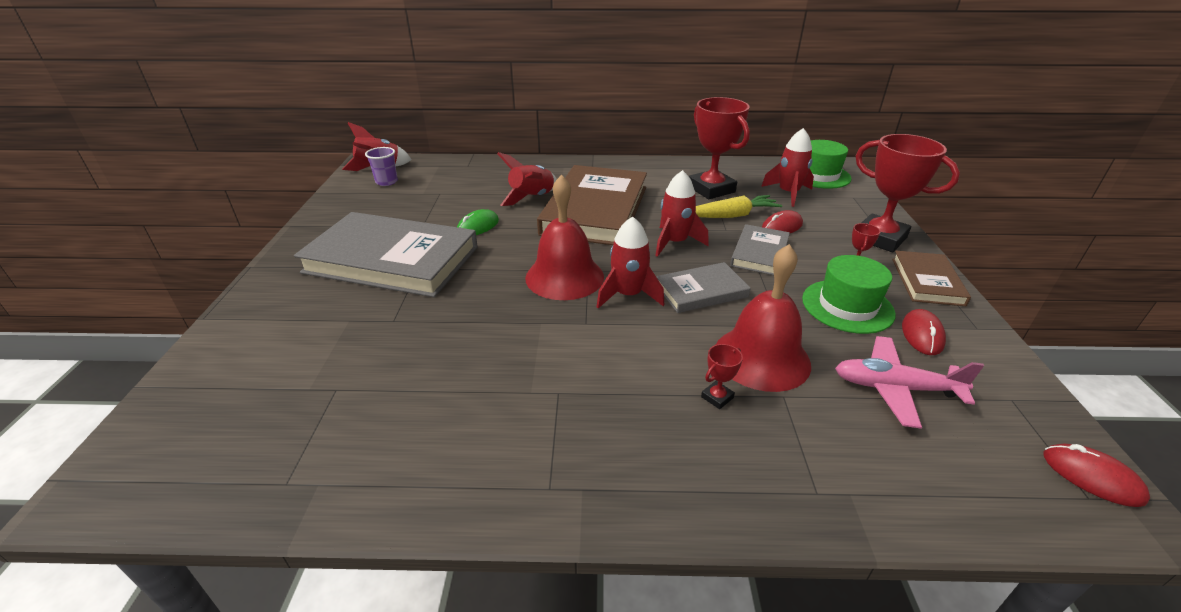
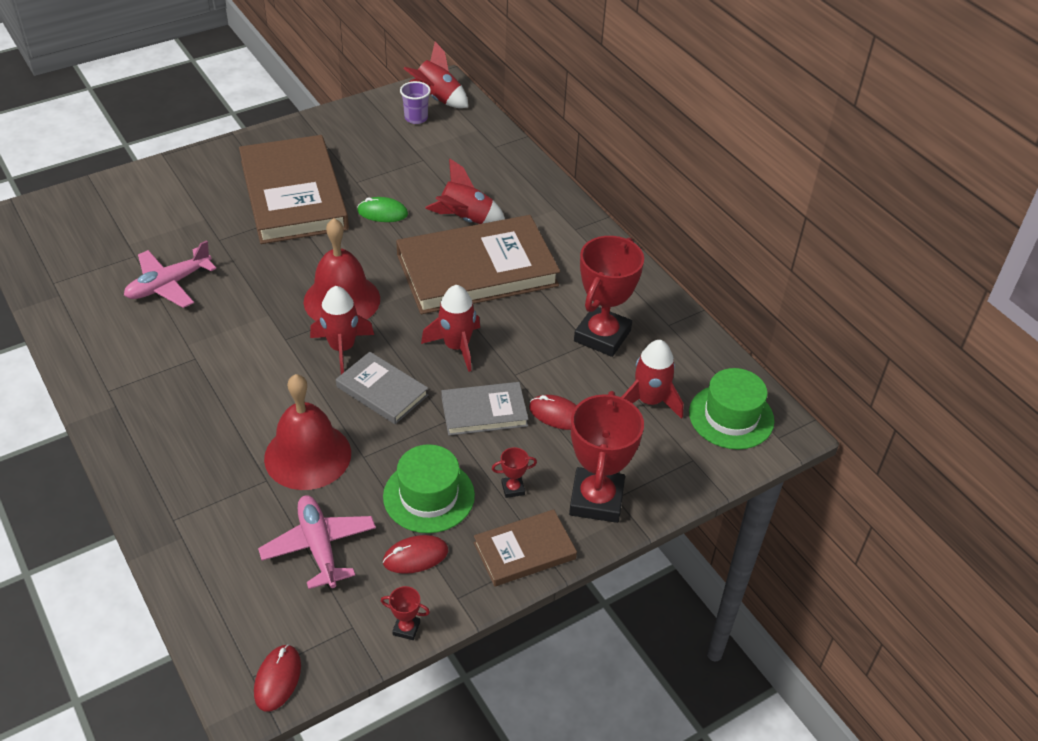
camera: 55 degrees right, 10 degrees up
(392, 260) = (293, 195): grey book -> brown book
(419, 377) = (169, 285): none -> pink plane
(717, 397) = (241, 442): red trophy -> red trophy (406, 628)
(732, 215) = (550, 370): yellow carrot -> none

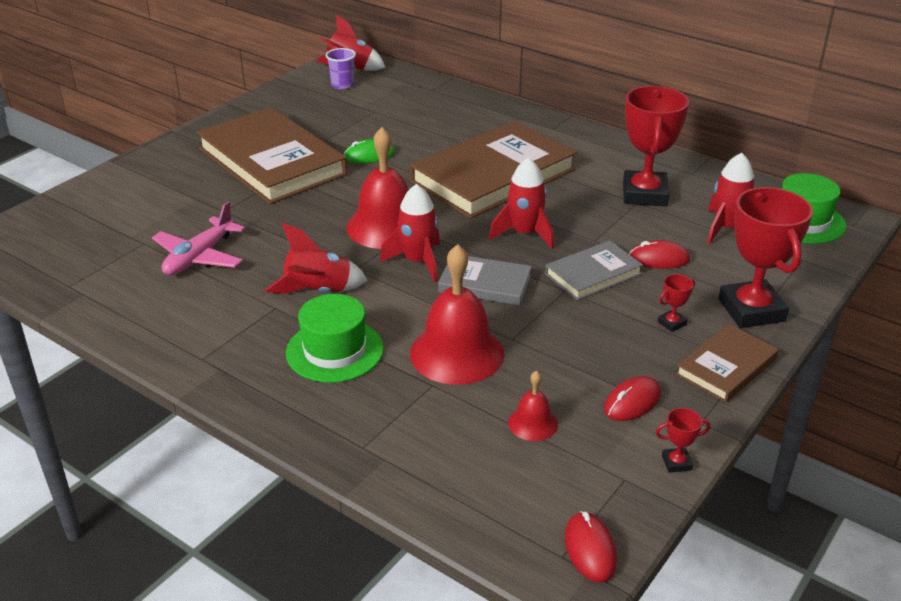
camera: 20 degrees left, 10 degrees down
(319, 547) = (533, 423): pink plane -> red bell
(429, 496) = (601, 351): green hat -> green hat (334, 350)
(465, 219) = (450, 143): red rocket -> red rocket (318, 291)

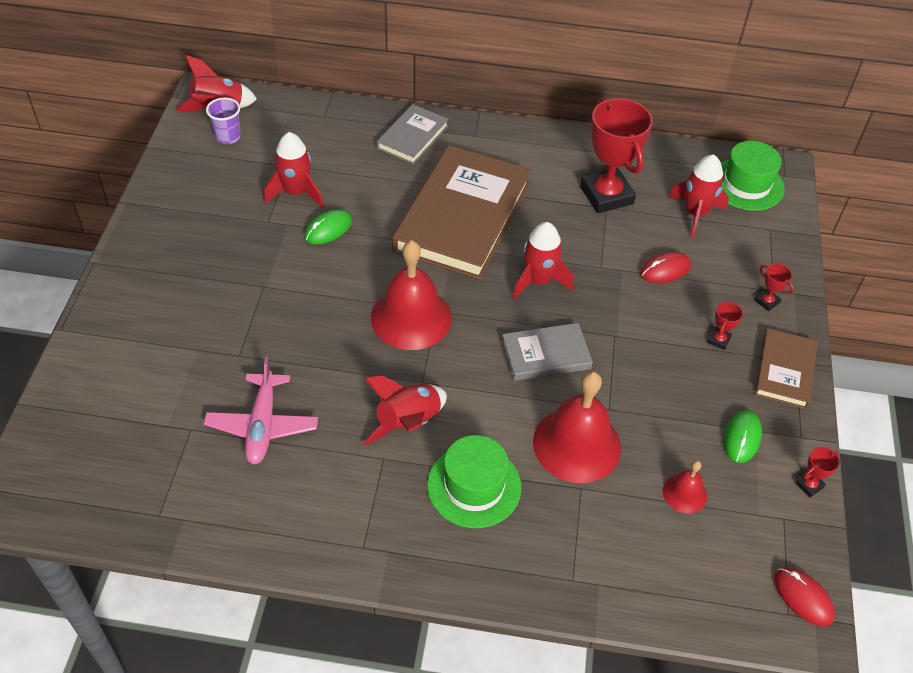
camera: 30 degrees left, 15 degrees up
(272, 161) = (236, 271): brown book -> none
(418, 262) = (471, 351): red rocket -> red rocket (296, 193)
(593, 274) = (625, 308): grey book -> grey book (412, 137)
(632, 402) = (742, 438): red mouse -> green mouse
(751, 310) = (767, 302): red trophy -> red trophy, size x0.41

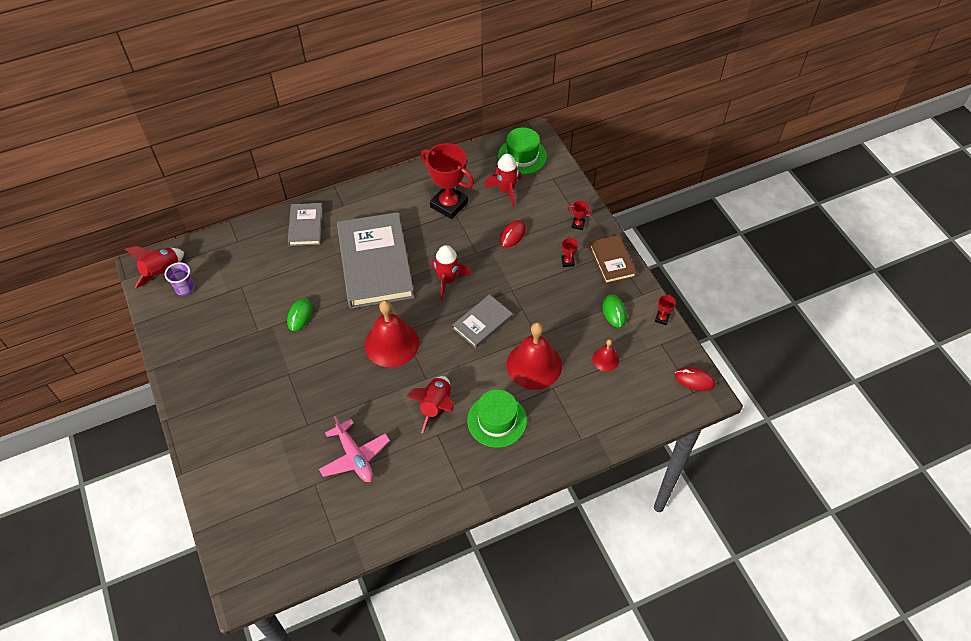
camera: 30 degrees left, 5 degrees up
(296, 193) = (260, 302): red rocket -> none
(463, 217) = (375, 263): brown book -> grey book

